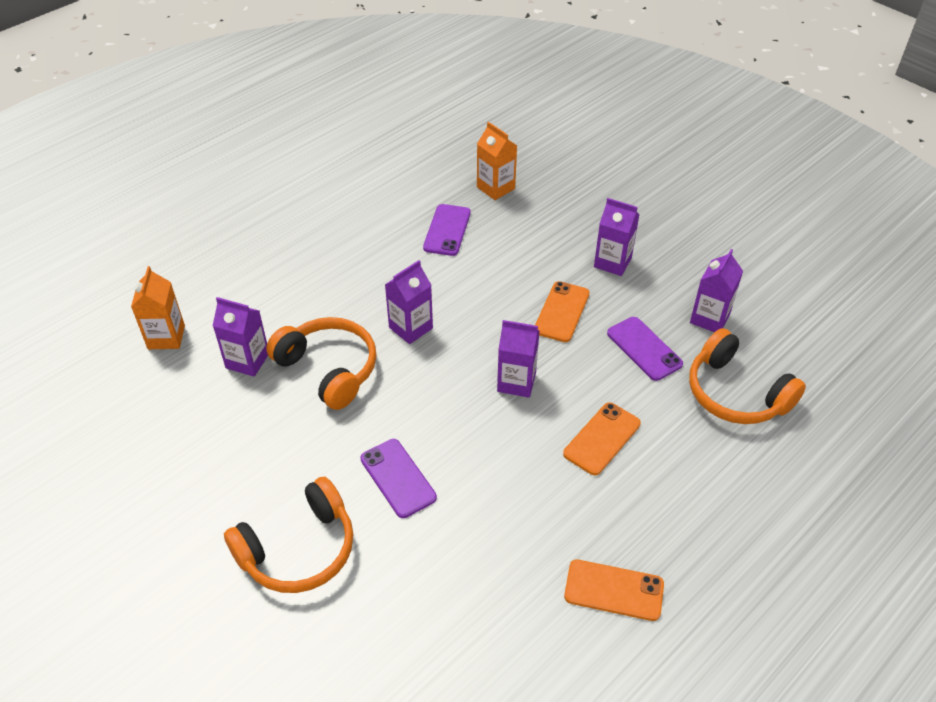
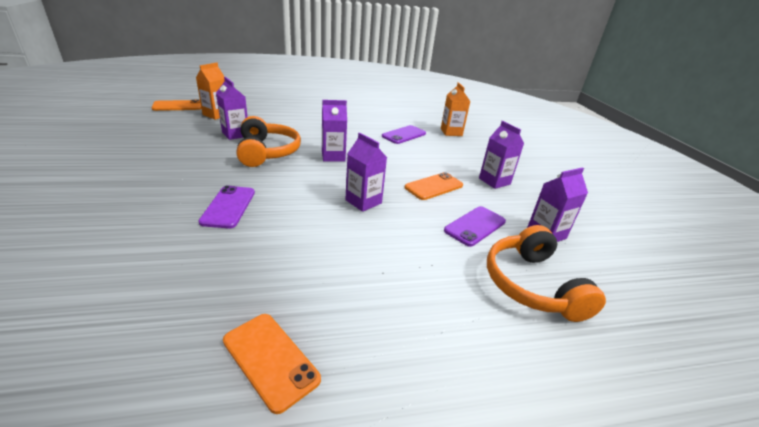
camera: 30 degrees right, 15 degrees down
(298, 549) = (124, 207): orange headphones -> none
(602, 439) = (387, 256): orange phone -> orange phone (178, 106)
(644, 349) = (475, 226): purple phone -> purple phone turned 45 degrees clockwise

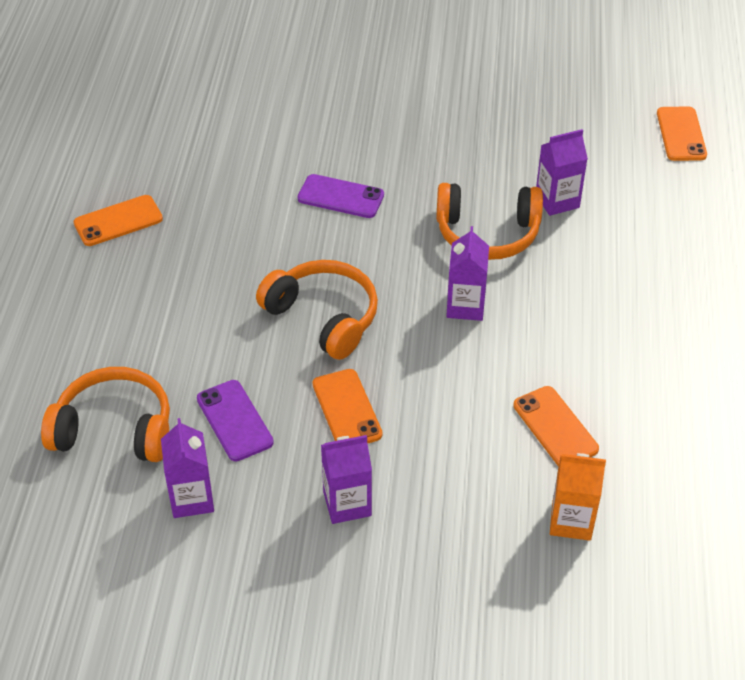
camera: 110 degrees right, 15 degrees up
(216, 115) = (643, 178): orange carton -> none
(363, 201) = (323, 317): purple carton -> orange headphones
(404, 135) = (555, 427): purple phone -> orange phone

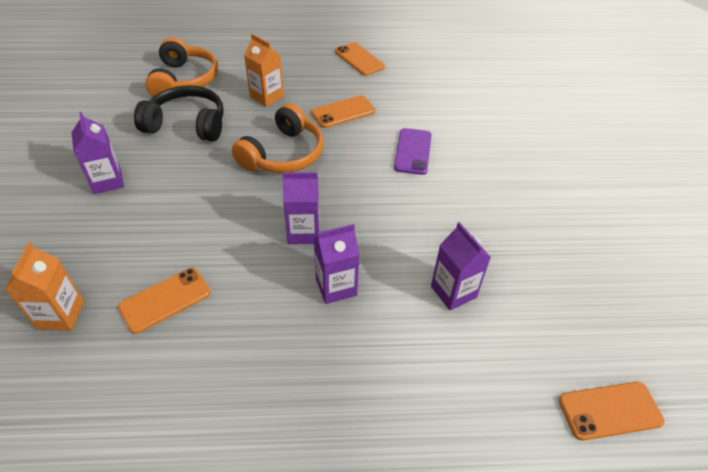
camera: 80 degrees right, 0 degrees up
(188, 329) = (267, 97): none -> orange carton
(191, 498) = (125, 114): purple carton -> purple carton (336, 287)
(234, 420) = (187, 124): purple phone -> black headphones
(346, 409) = (194, 174): orange phone -> orange phone (343, 112)
(487, 233) = (394, 242): orange headphones -> none

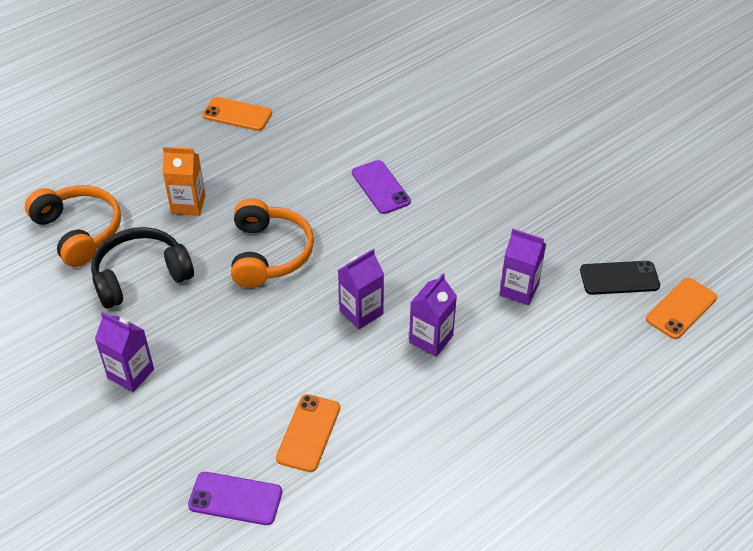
camera: 35 degrees left, 0 degrees up
(61, 315) = (235, 498): orange carton -> purple phone
(343, 112) = (280, 181): orange phone -> none
(563, 339) = (619, 278): none -> black phone

